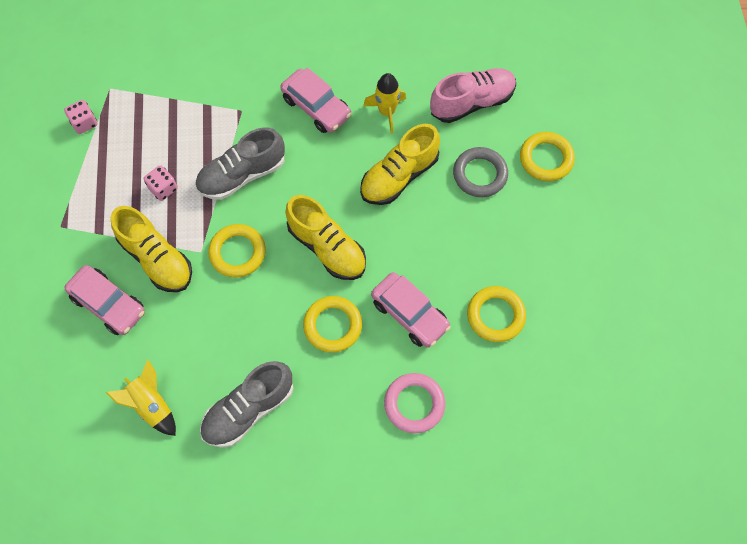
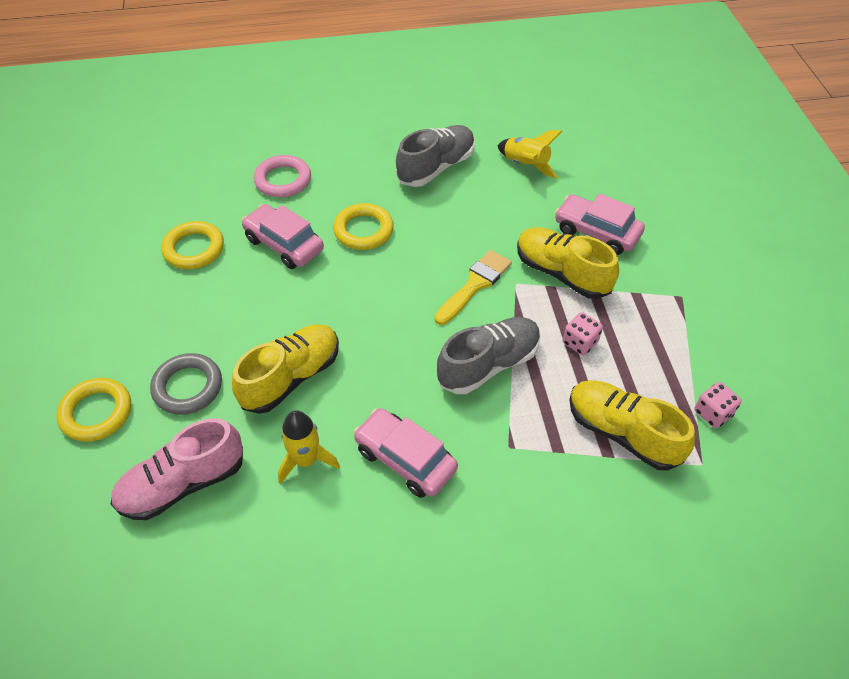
camera: 175 degrees right, 15 degrees down
(237, 252) = (475, 285): yellow ring -> yellow brush
(327, 247) = (375, 296): yellow shoe -> yellow shoe (622, 433)

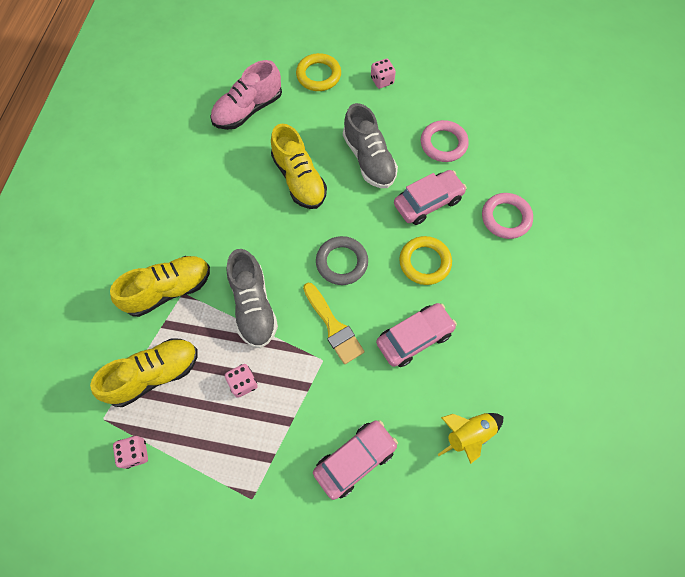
camera: 110 degrees right, 15 degrees up
(97, 334) = (382, 81): none -> pink dice
(183, 484) = (248, 110): pink shoe -> pink shoe turned 120 degrees counterclockwise
(188, 387) = (317, 122): grey ring -> grey ring (342, 262)
(194, 249) = (443, 144): yellow ring -> pink ring
(306, 460) = (232, 173): yellow rocket -> none
(405, 459) = (205, 227): pink car -> pink car (414, 338)
(436, 167) = (488, 347): grey shoe -> grey shoe (369, 159)
(562, 273) = (318, 403): yellow shoe -> yellow shoe (168, 290)

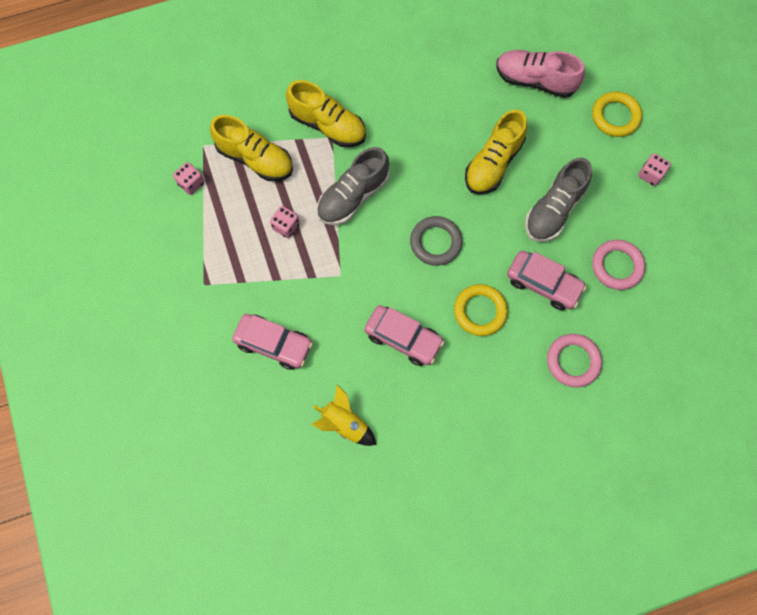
camera: 60 degrees right, 5 degrees up
(333, 326) = (373, 268): yellow brush -> none

